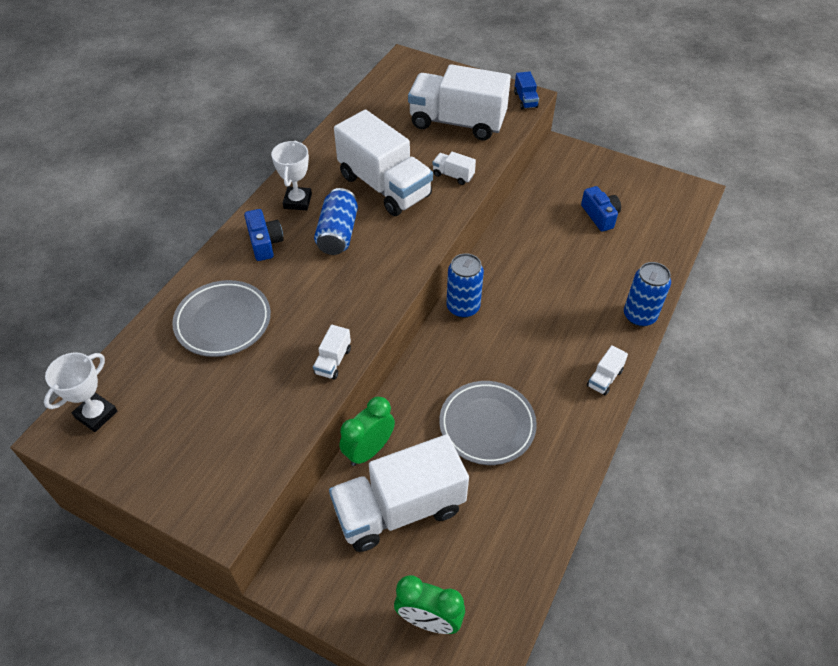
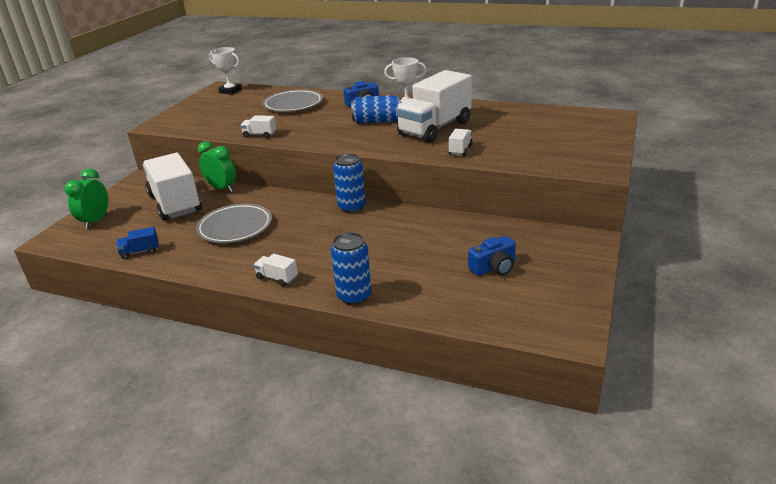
camera: 85 degrees right, 20 degrees down
(457, 122) = (535, 144): white truck -> none
(525, 100) = (597, 170): blue truck -> blue truck (140, 252)

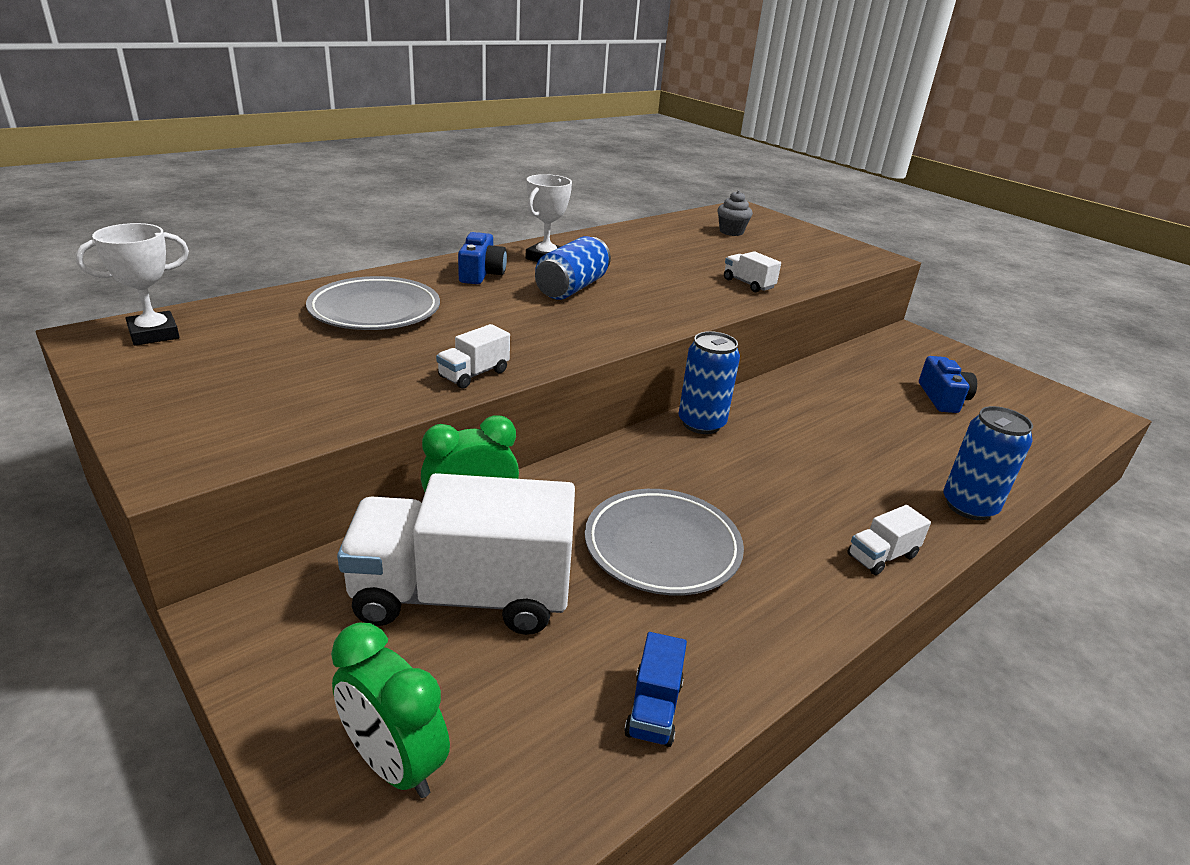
camera: 65 degrees left, 0 degrees up
(435, 128) = (657, 272): white truck -> none
(549, 125) = (731, 232): none -> grey cupcake

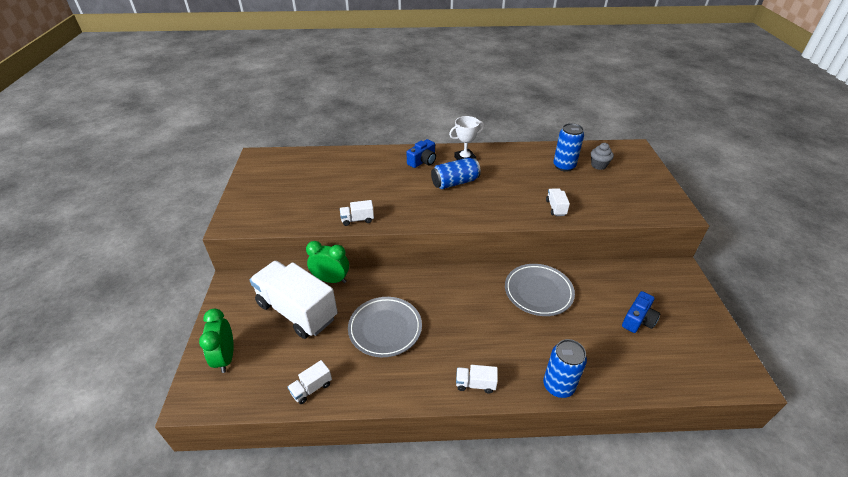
camera: 40 degrees right, 10 degrees up
(154, 334) = (273, 160): white trophy -> none
(375, 311) = (356, 171): grey plate -> grey plate (538, 292)
(654, 708) = (311, 388): blue truck -> white truck
(701, 423) = (473, 277): blue can -> blue can (564, 166)

